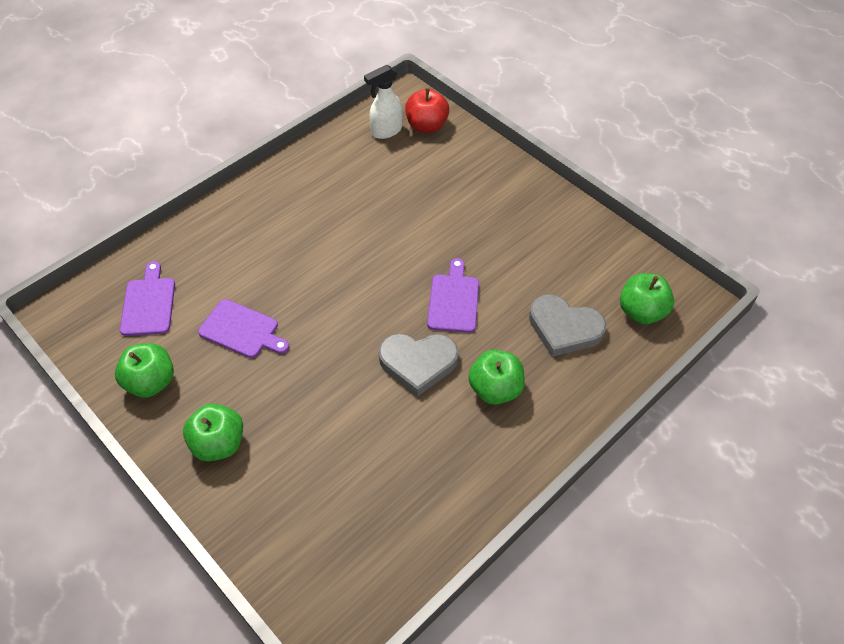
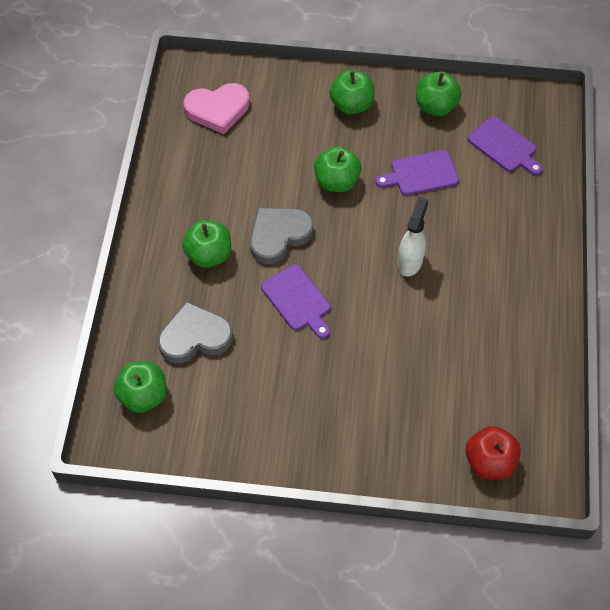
camera: 140 degrees right, 5 degrees up
(318, 375) = (336, 182): none -> green apple
(350, 545) = (218, 109): none -> pink heart
(386, 131) = (518, 425): white spray bottle -> white spray bottle (410, 261)

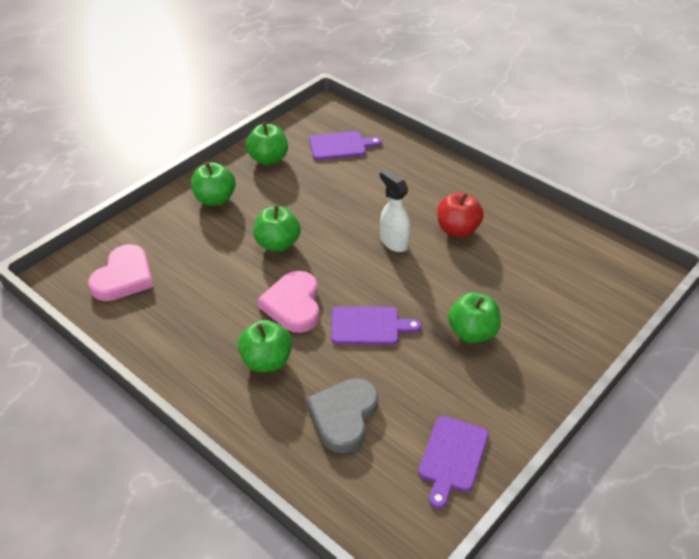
camera: 55 degrees left, 15 degrees down
(143, 396) = (375, 492): green apple -> green apple (472, 333)
(278, 236) = (293, 305): grey heart -> pink heart
(421, 174) = (320, 196): purple cutting board -> purple cutting board (452, 457)
(489, 462) = (609, 291): red apple -> red apple (457, 230)

